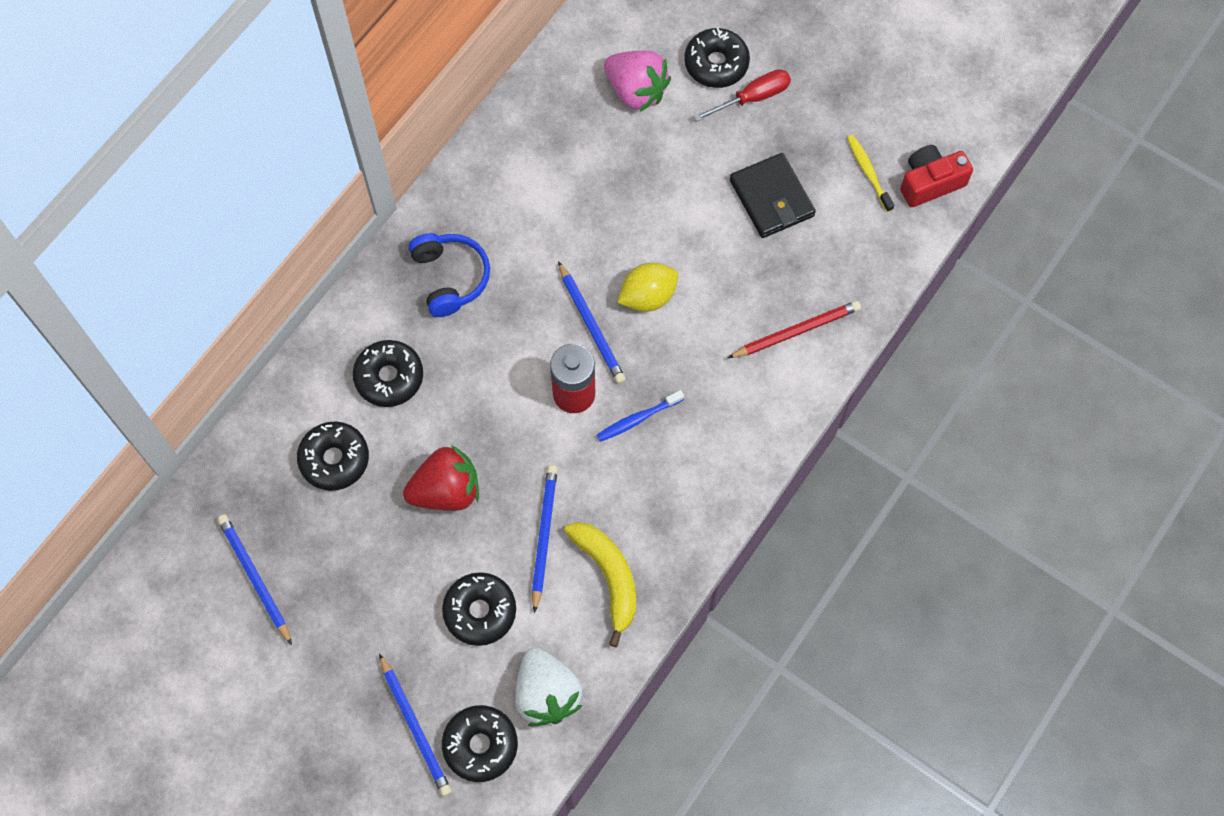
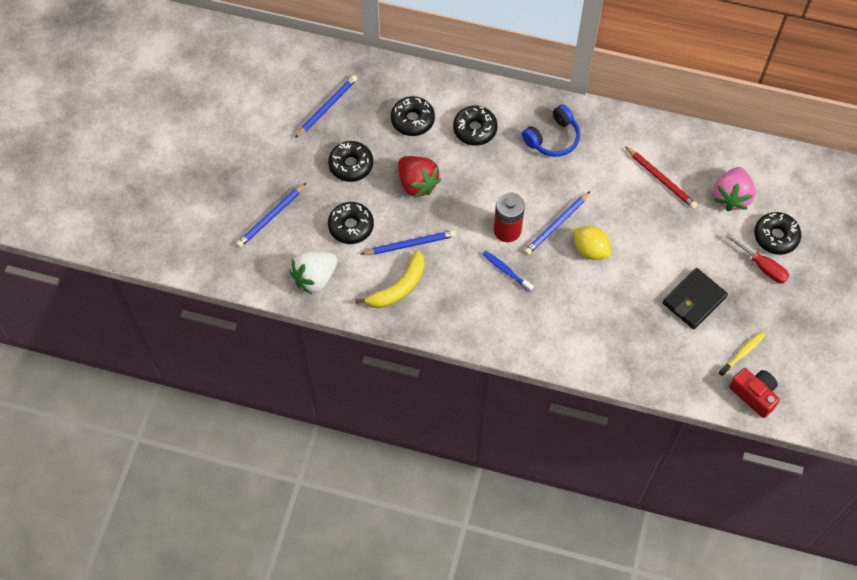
camera: 70 degrees right, 5 degrees down
(480, 745) = (272, 254): black donut -> black donut (351, 165)
(796, 332) = (606, 343): red pencil -> red pencil (660, 179)

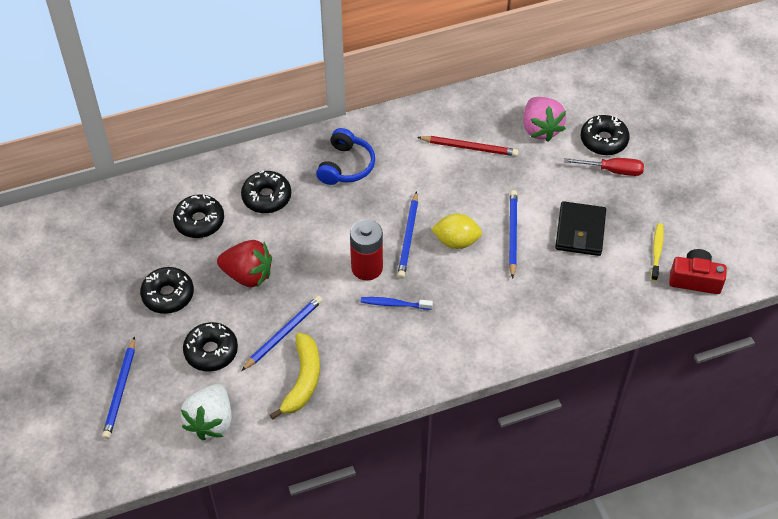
camera: 35 degrees left, 10 degrees down
(327, 107) = (103, 256): blue pencil -> blue pencil (512, 234)

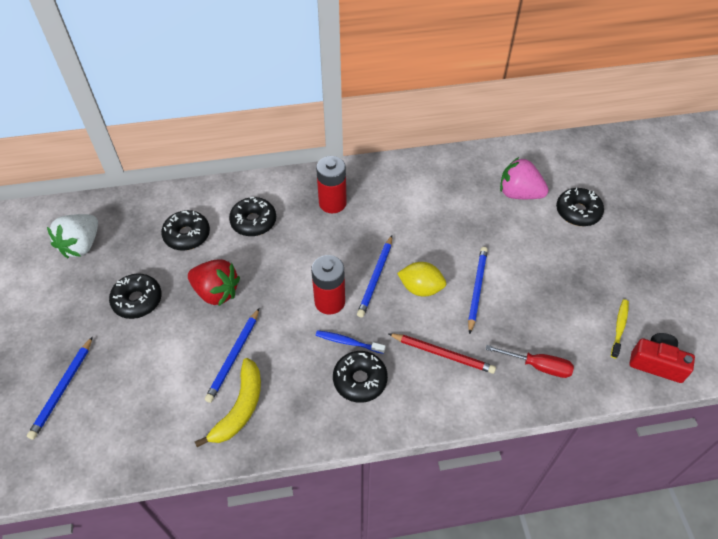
camera: 10 degrees right, 0 degrees up
(211, 351) = (160, 363): black donut -> black donut (360, 380)
(211, 421) = (138, 437): white strawberry -> white strawberry (81, 245)
(283, 334) = (234, 356): blue pencil -> blue pencil turned 150 degrees clockwise
(346, 166) = (332, 203): blue headphones -> red battery
(469, 147) = (449, 202): red pencil -> red pencil (442, 354)
(540, 129) = (519, 193): pink strawberry -> pink strawberry turned 120 degrees clockwise
(580, 231) = (544, 296): black wallet -> none
(612, 170) = (583, 241): red screwdriver -> red screwdriver (538, 366)

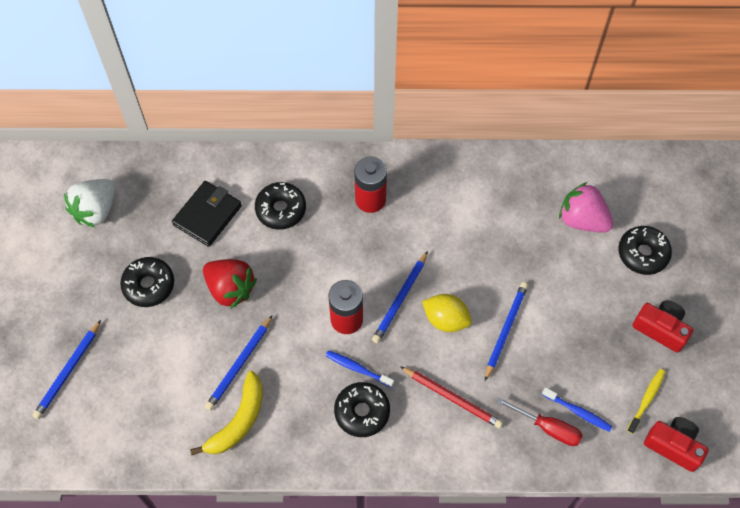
camera: 10 degrees right, 10 degrees up
(187, 235) = (207, 215): black donut -> black wallet
(561, 347) = (578, 411): none -> blue toothbrush
(612, 268) = (660, 329): none -> red camera

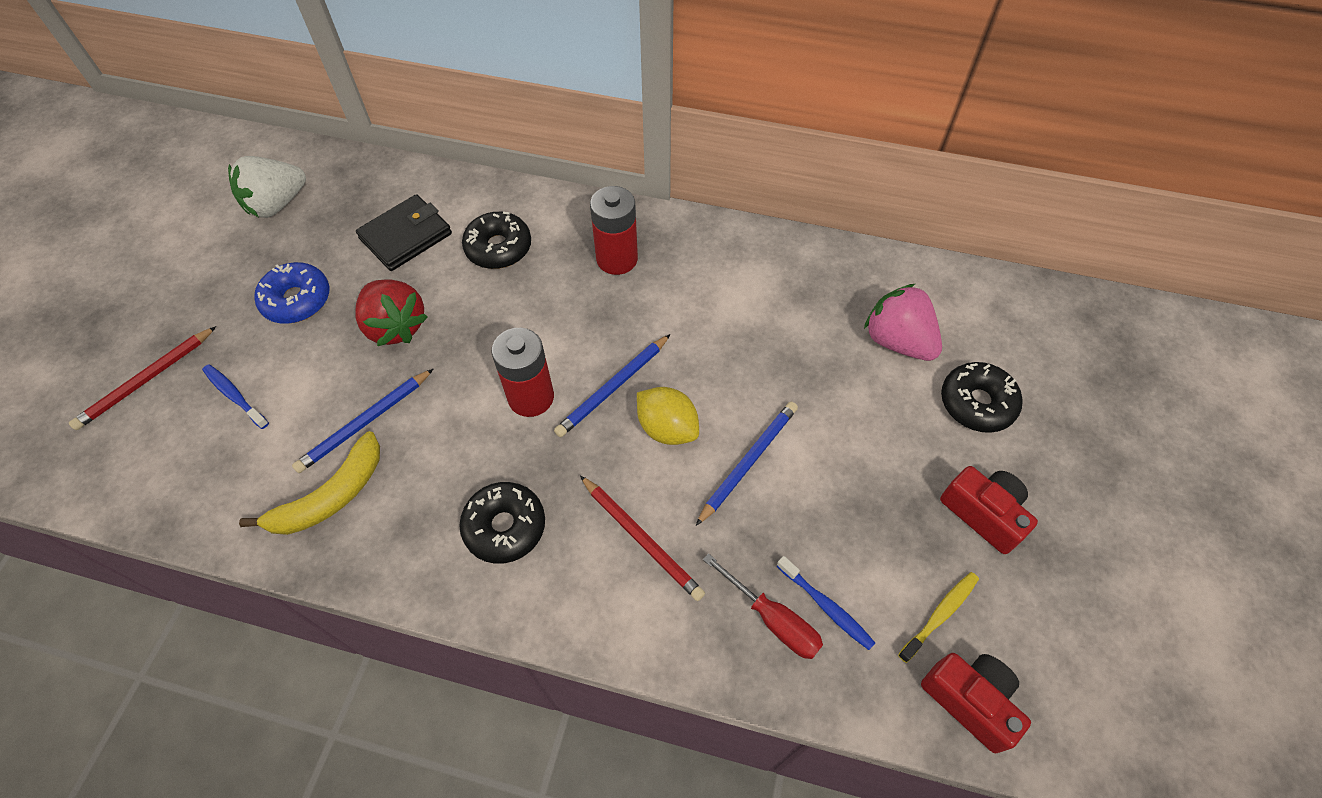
camera: 15 degrees right, 5 degrees down
(68, 371) = (146, 380): blue pencil -> red pencil
(149, 285) = (297, 300): black donut -> blue donut
(357, 368) = (521, 465): blue toothbrush -> blue toothbrush (235, 396)

